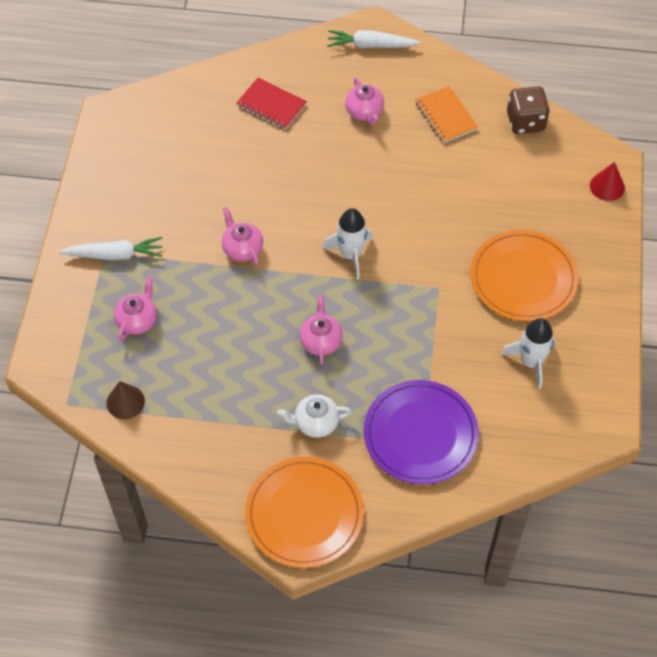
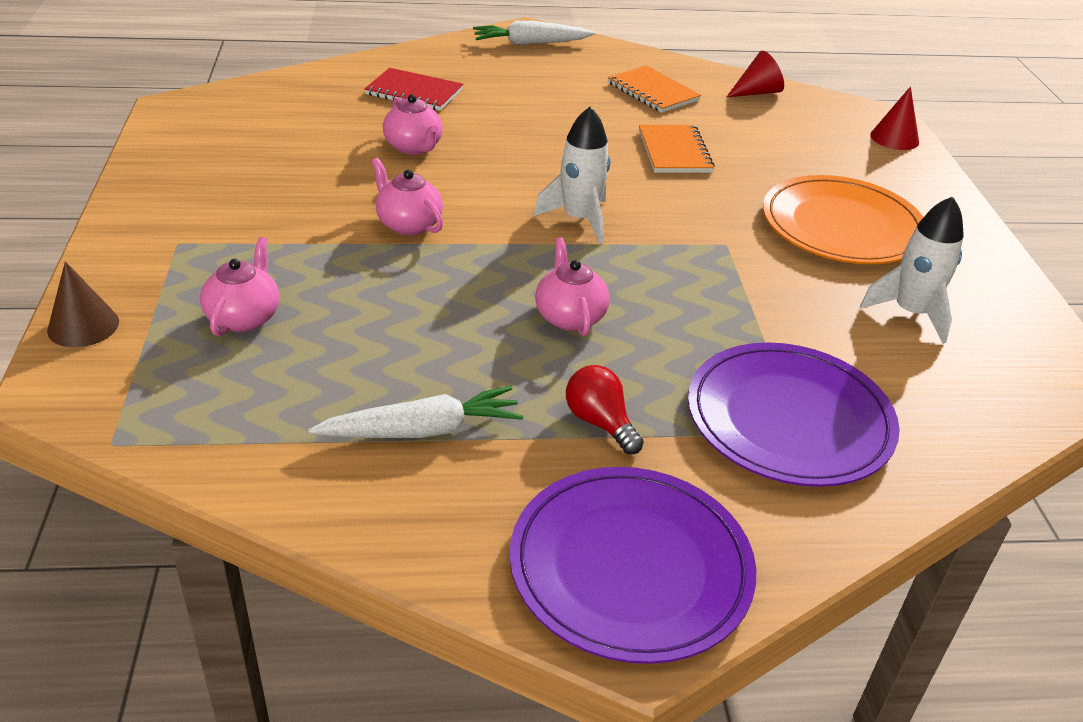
camera: 15 degrees left, 20 degrees down
(115, 255) = (197, 244): white carrot -> white carrot (422, 430)
(125, 402) = (232, 428): brown cone -> brown cone (83, 326)
(304, 514) = (630, 567): orange plate -> purple plate
(315, 423) = (600, 423): white teapot -> red light bulb
(365, 112) = (544, 93): pink teapot -> pink teapot (414, 147)
(437, 189) = (674, 152): none -> orange notebook
(525, 122) = (757, 92): brown dice -> red cone

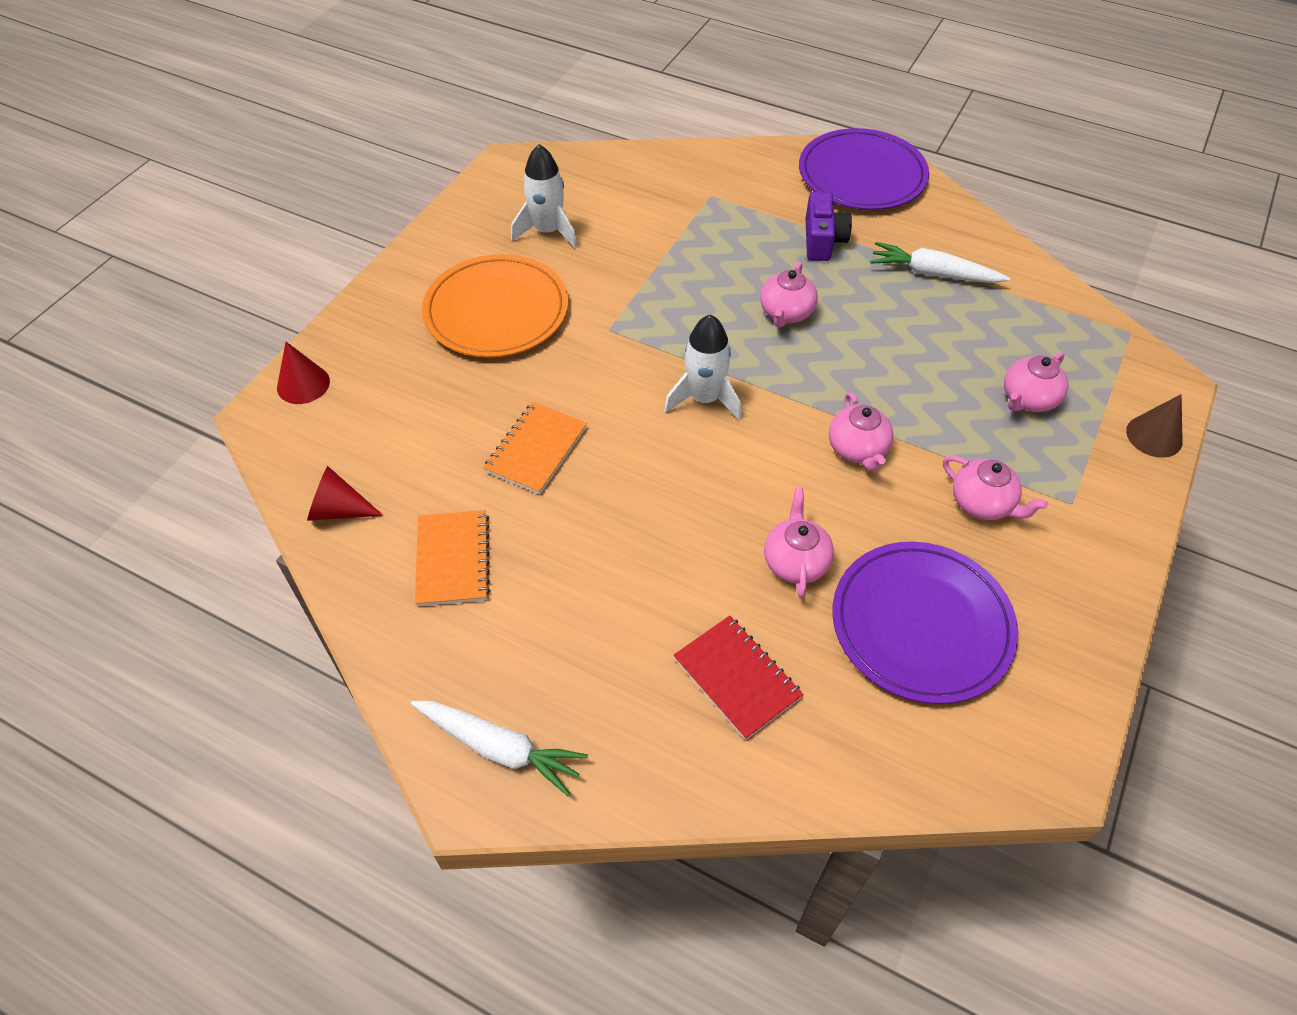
camera: 145 degrees left, 15 degrees up
(269, 219) = (982, 503): none -> pink teapot
(600, 423) = (822, 240): red light bulb -> purple camera
(789, 419) = (709, 203): purple plate -> purple plate (921, 624)

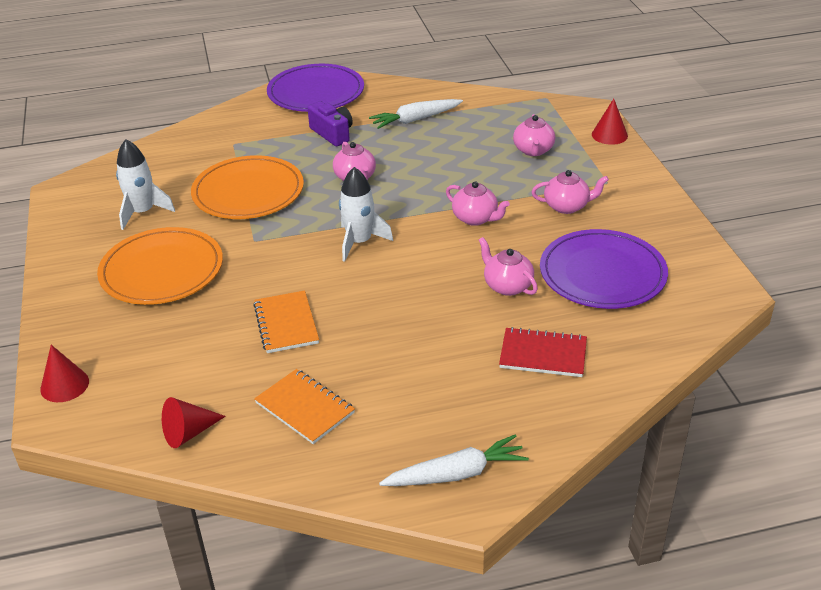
camera: 40 degrees left, 15 degrees down
(663, 266) = (248, 192): none -> orange plate
(1154, 436) = (609, 135): brown cone -> red cone

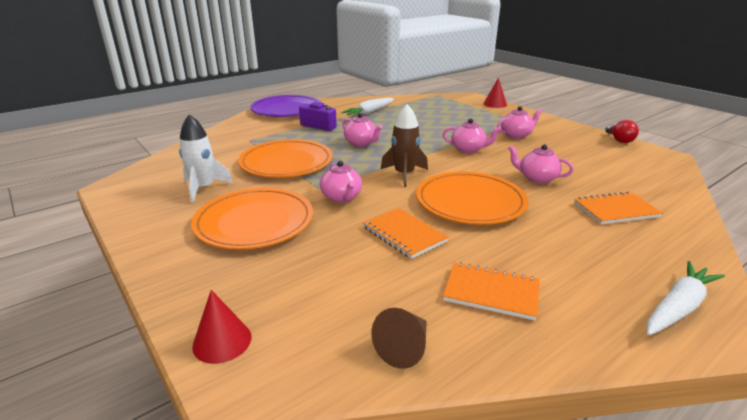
camera: 25 degrees left, 10 degrees down
(188, 433) = (404, 348): red cone -> brown cone
(359, 242) = (404, 174): white rocket -> brown rocket
(393, 300) = (470, 202): none -> orange plate
(533, 150) = (461, 115): pink teapot -> pink teapot (342, 197)
(543, 354) = (615, 210): red notebook -> orange notebook
(602, 273) = (584, 161): purple plate -> none
(702, 248) = (619, 140): none -> red light bulb

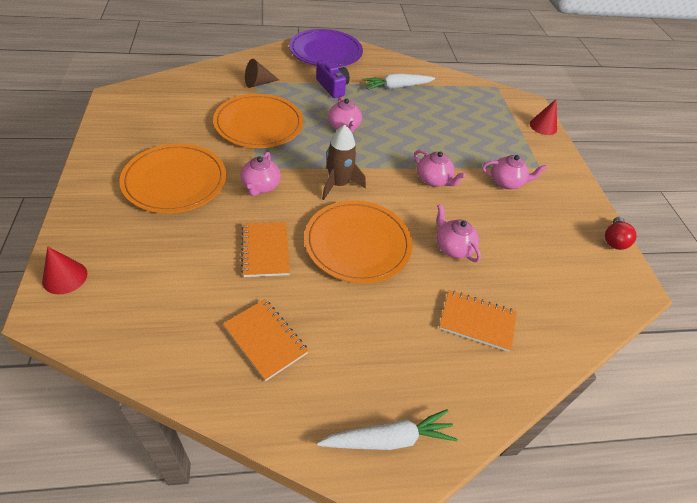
camera: 25 degrees right, 20 degrees up
(203, 188) = (173, 126): white rocket -> none
(404, 348) = (158, 348): brown cone -> brown cone (258, 83)

